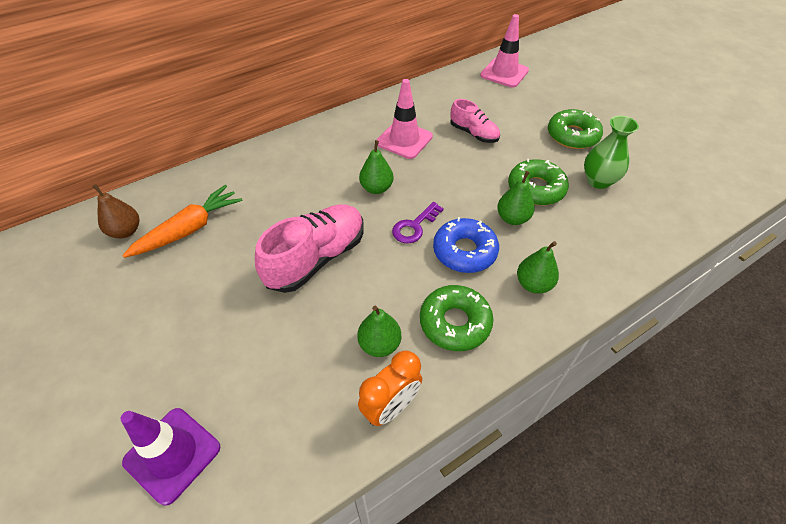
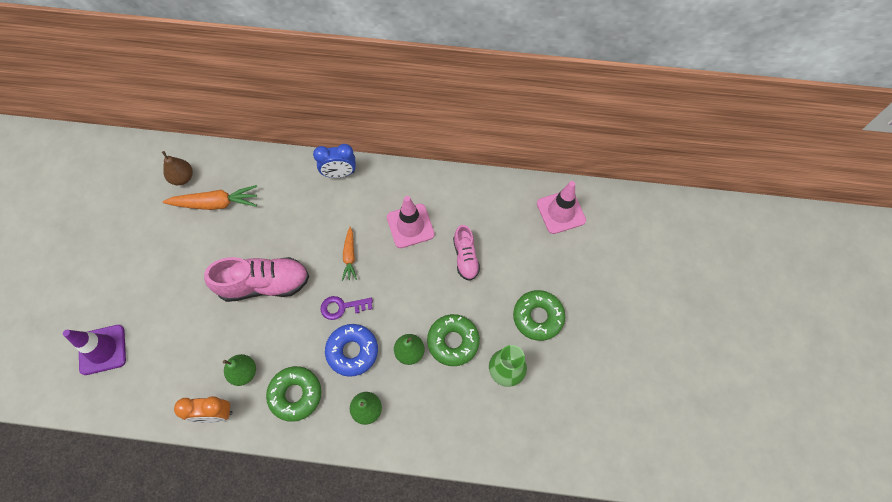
camera: 40 degrees right, 15 degrees up
(298, 141) = (339, 173): none -> blue clock
(376, 188) = (349, 256): green pear -> orange carrot

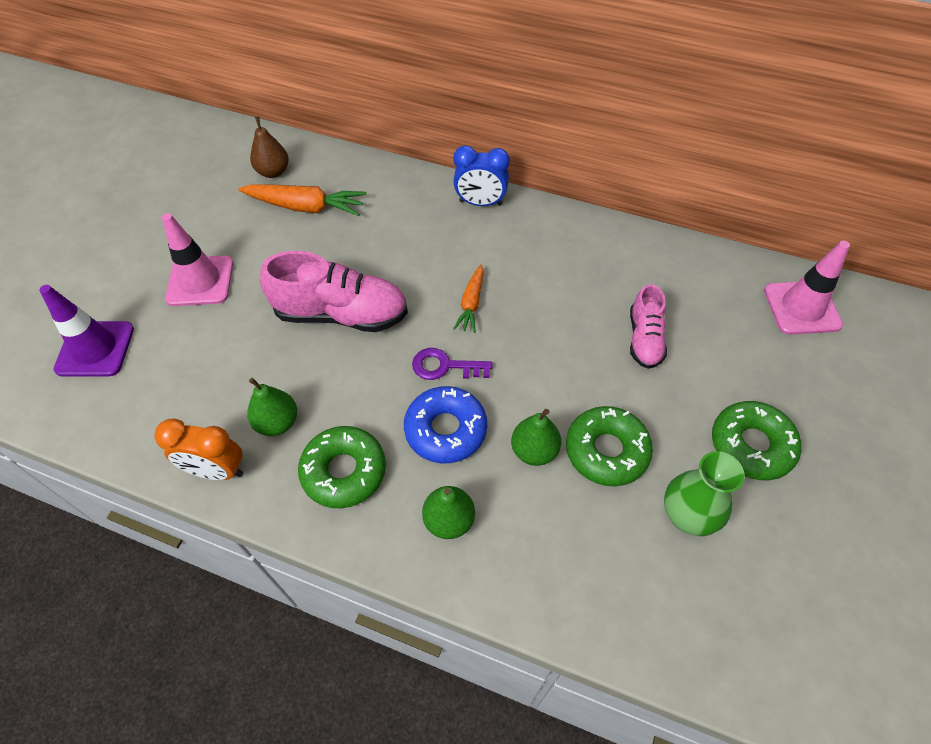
camera: 15 degrees right, 10 degrees down
(410, 226) = (568, 282): pink traffic cone -> pink traffic cone (200, 281)

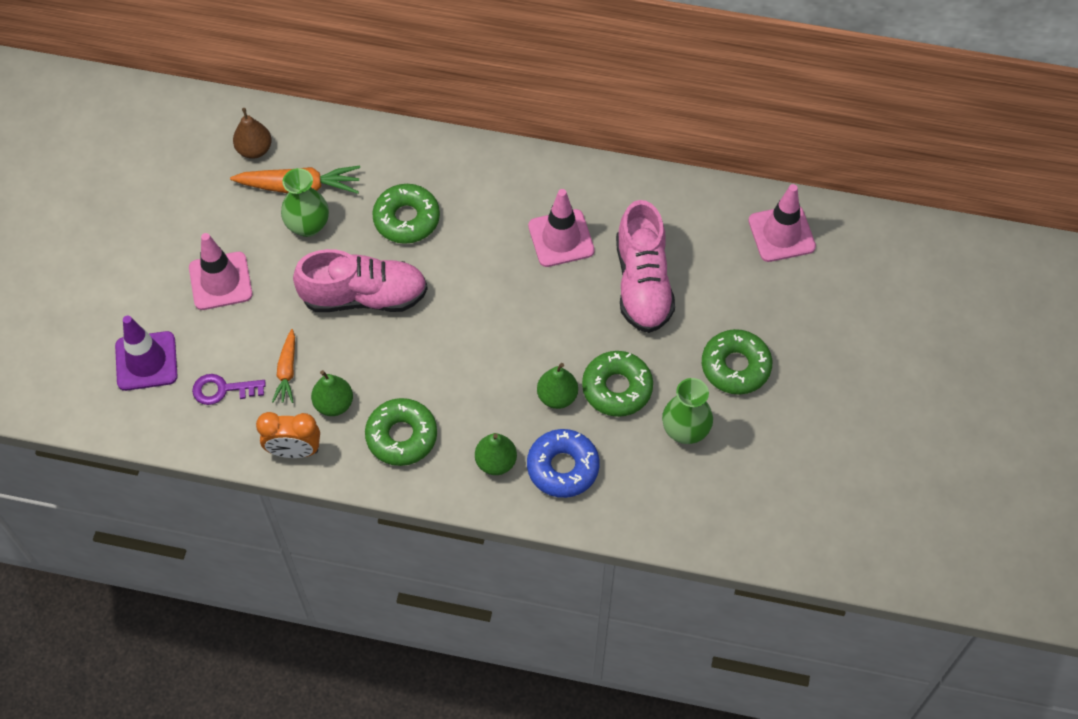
camera: 10 degrees left, 5 degrees up
(303, 241) = (308, 226): none -> green vase
(403, 247) = (406, 219): none -> green donut
(444, 366) = (469, 333): purple key -> purple key (222, 390)
(446, 430) = (480, 389): blue donut -> blue donut (563, 467)
(471, 303) = (482, 269): orange carrot -> orange carrot (287, 370)
(480, 203) = (473, 160): blue clock -> none
(559, 283) = (561, 238): none -> pink traffic cone
(644, 339) = (642, 283): pink shoe -> pink shoe, size x1.73

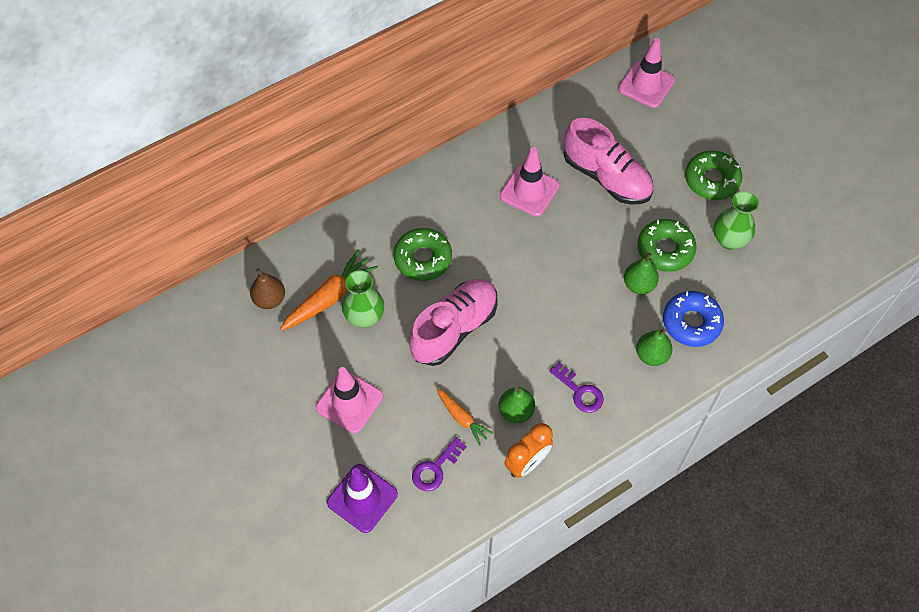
camera: 45 degrees left, 0 degrees up
(401, 436) = (580, 392): green donut -> purple key

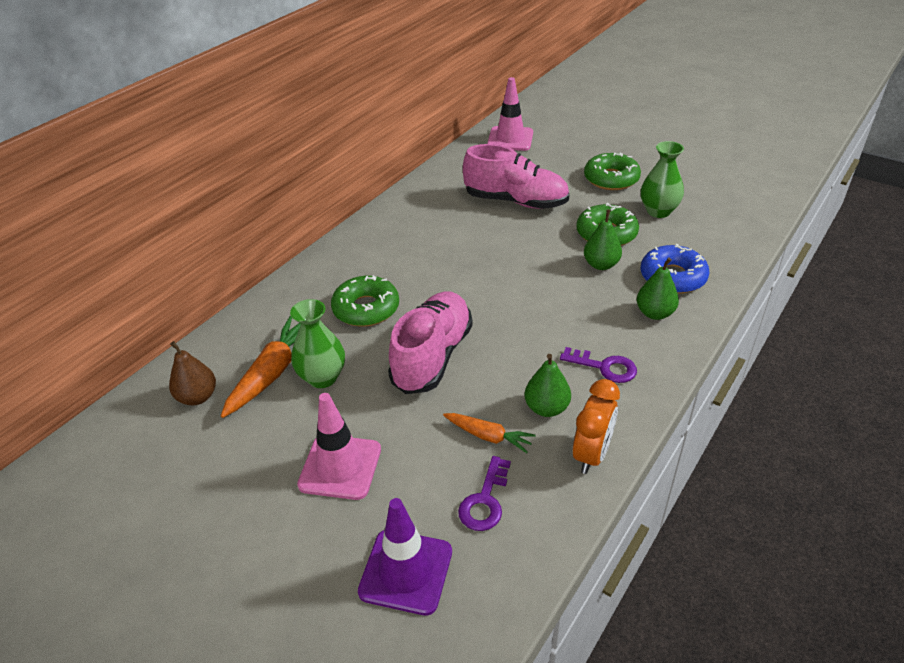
camera: 20 degrees left, 20 degrees down
(529, 191) = (448, 229): pink traffic cone -> none

